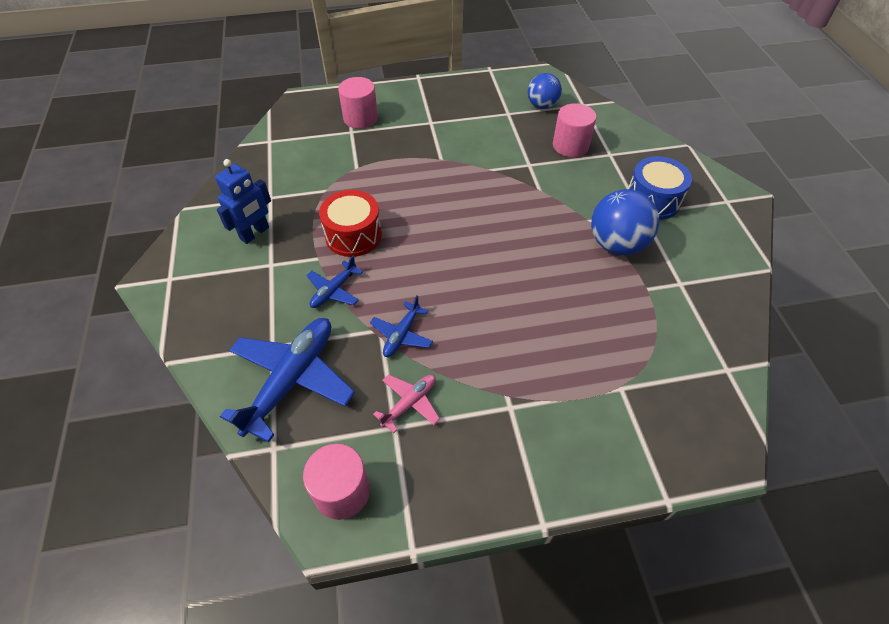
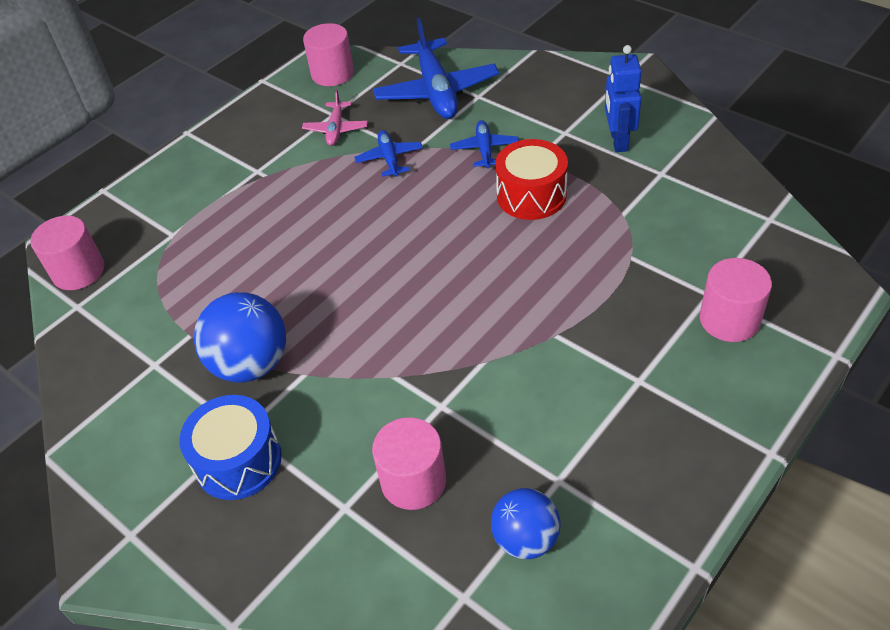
camera: 145 degrees right, 5 degrees down
(718, 406) = (78, 271): none -> pink cylinder

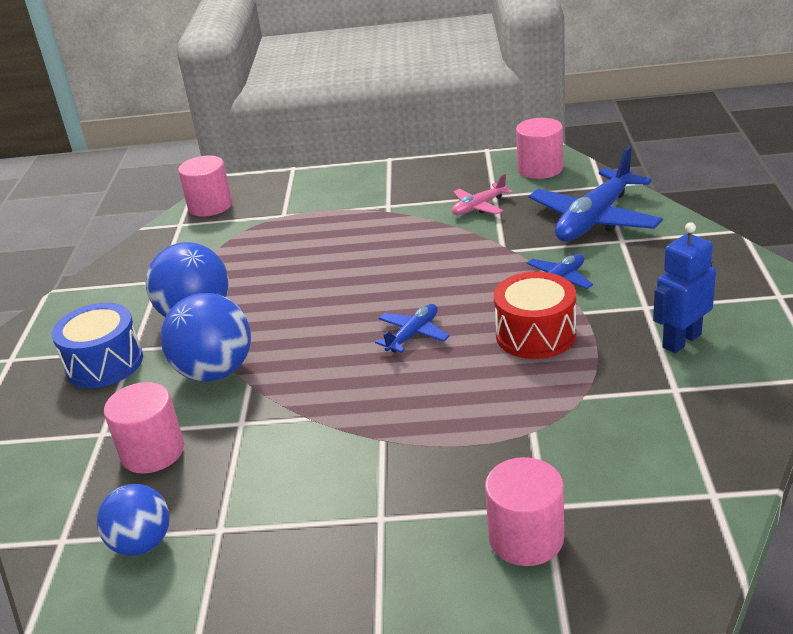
camera: 50 degrees right, 15 degrees down
(351, 390) = (215, 372): none -> blue ball
(389, 158) = (480, 246): blue plane -> blue plane (413, 334)

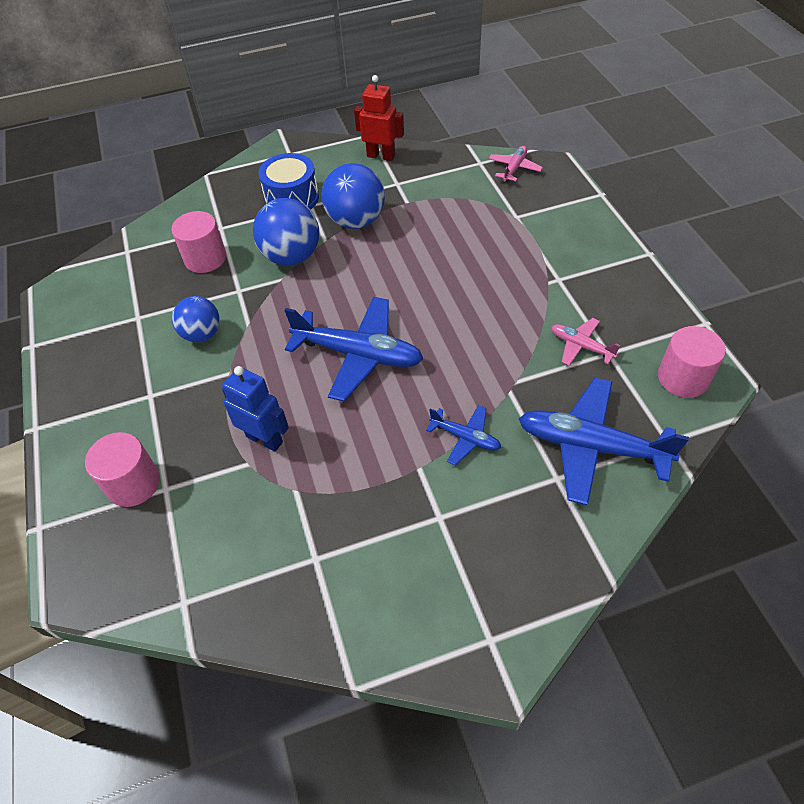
camera: 70 degrees right, 20 degrees up
(97, 286) = (381, 156): none -> red robot
(142, 543) = (125, 287): blue ball -> blue ball (202, 334)
(210, 206) = (514, 168): pink cylinder -> pink plane
(413, 334) = (359, 354): blue plane -> blue plane, size x1.97
(535, 334) = (376, 438): red drum -> none
(681, 341) = (389, 555): blue robot -> blue robot (264, 439)

